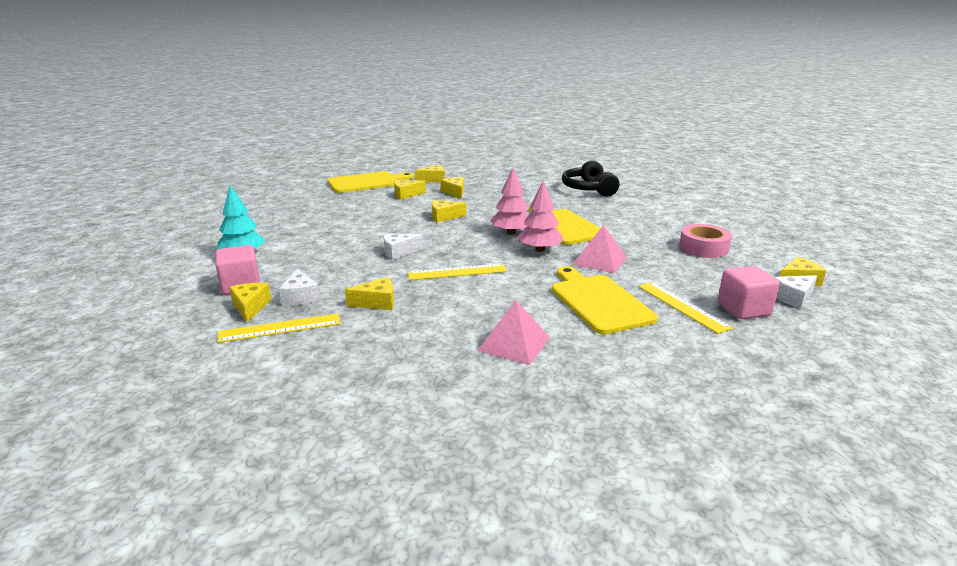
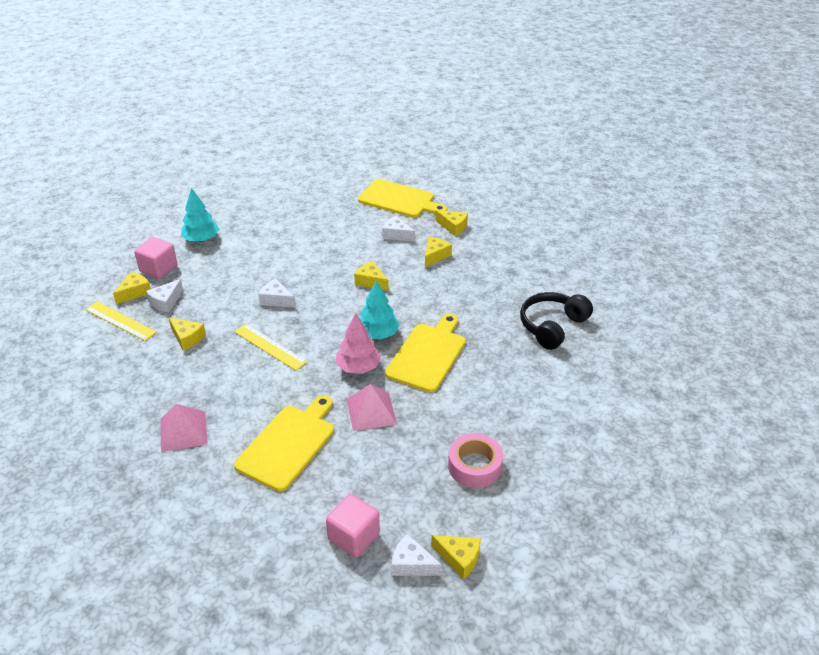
camera: 50 degrees right, 15 degrees up
(406, 195) = (396, 235): yellow cheese -> white cheese
(511, 233) = (378, 334): pink tree -> turquoise tree
(682, 306) = (324, 496): yellow ruler -> none

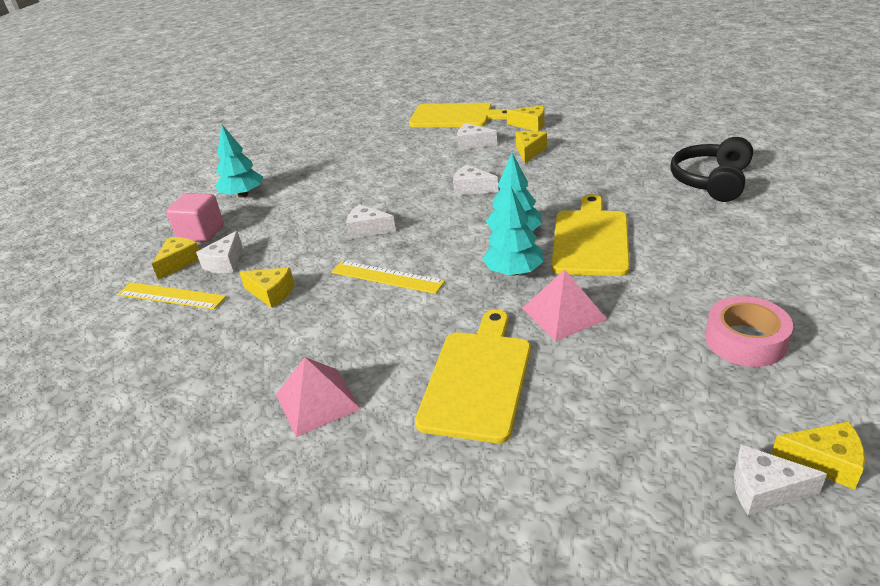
camera: 10 degrees left, 5 degrees down
(353, 537) = (651, 475): pink cube -> none
(358, 367) = (513, 271): pink tree -> turquoise tree
(371, 281) = (472, 188): yellow cheese -> white cheese

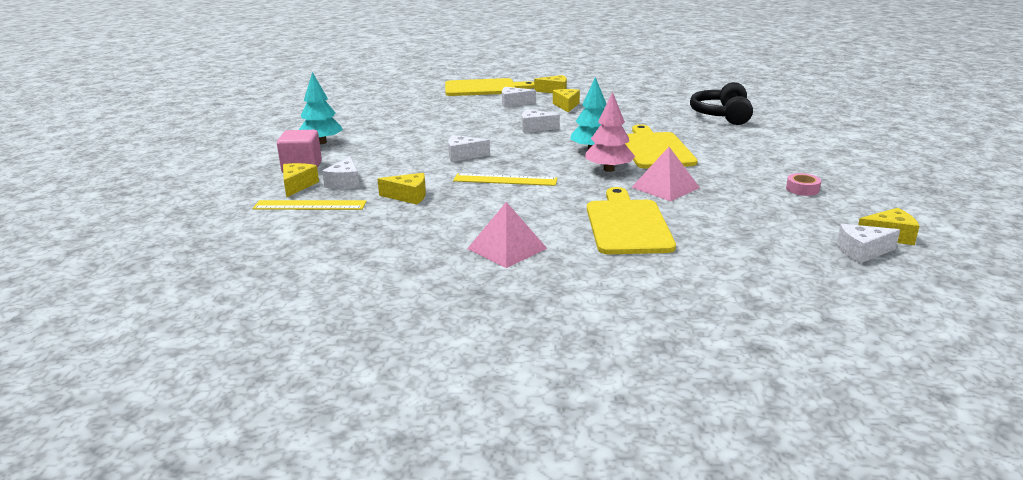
camera: 20 degrees left, 10 degrees down
(513, 271) = (609, 169): turquoise tree -> pink tree
(745, 340) = (802, 189): pink tape -> pink tape, size x0.56

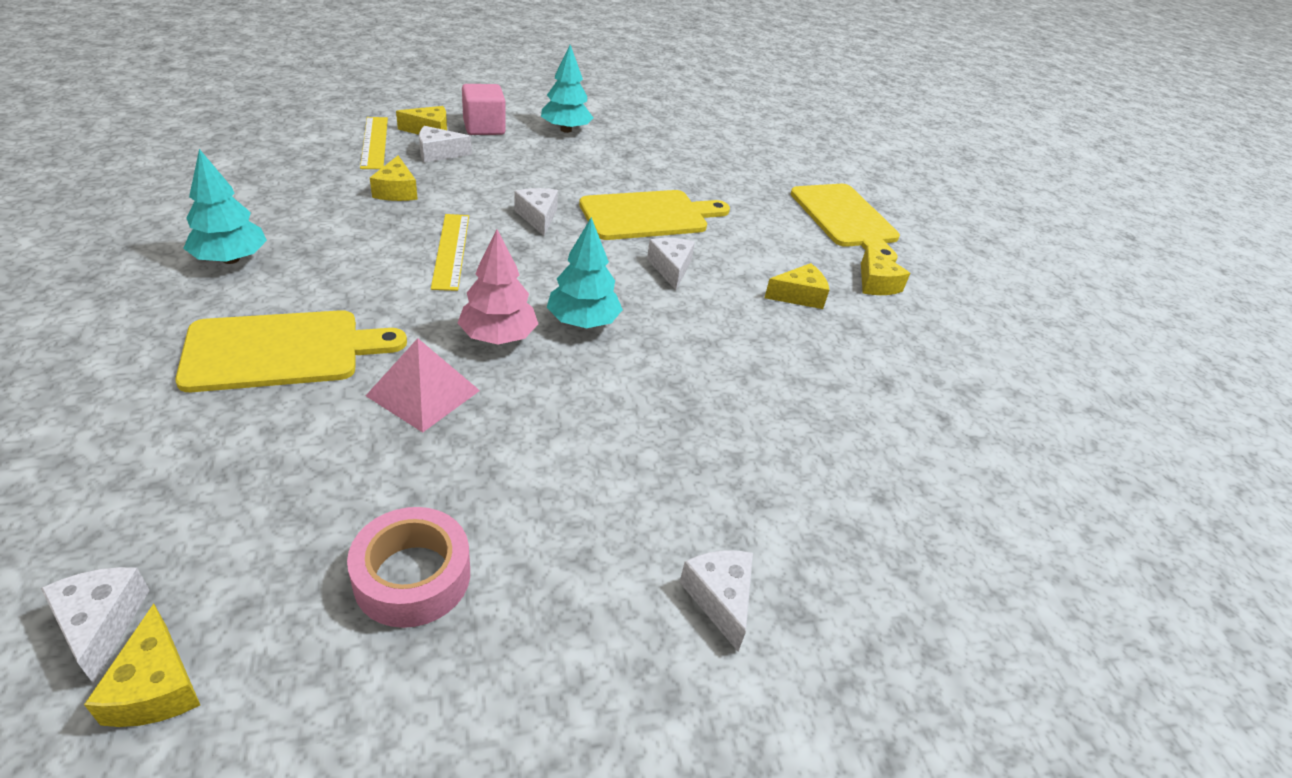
camera: 70 degrees right, 15 degrees up
(507, 248) = (231, 259): pink pyramid -> turquoise tree
(514, 103) = (783, 247): white cheese -> white cheese (720, 598)
(655, 149) = (602, 389): yellow cutting board -> yellow cutting board (649, 215)
(721, 115) = (843, 493): black headphones -> none
(802, 189) = (412, 576): pink tape -> pink tape, size x1.79

